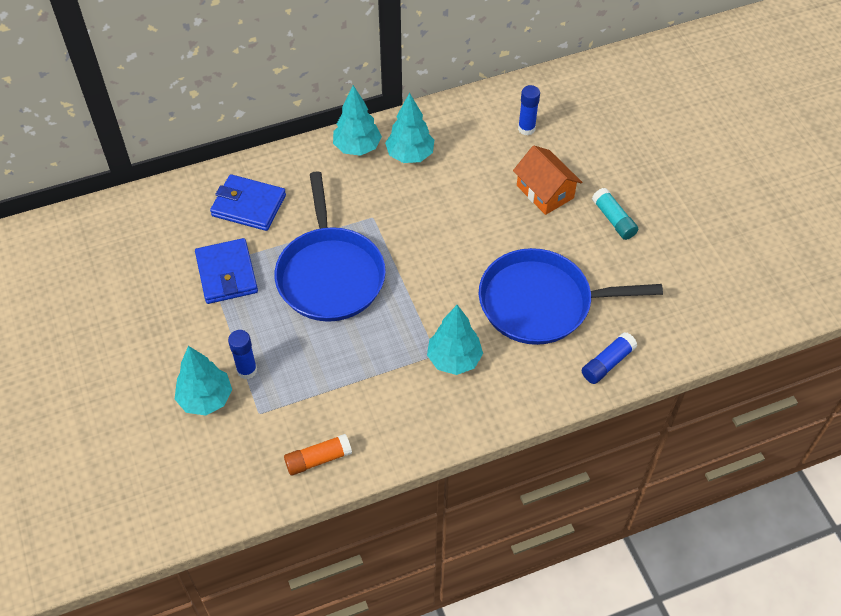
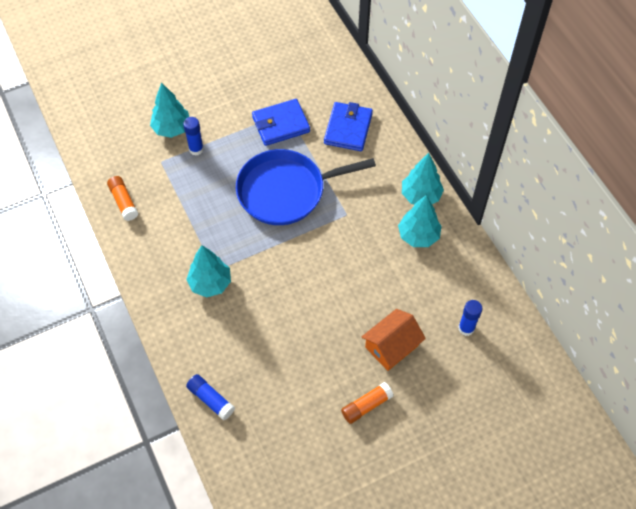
camera: 85 degrees right, 5 degrees up
(541, 302) = (269, 346): blue pan -> none
(613, 219) = (366, 406): turquoise glue stick -> orange glue stick

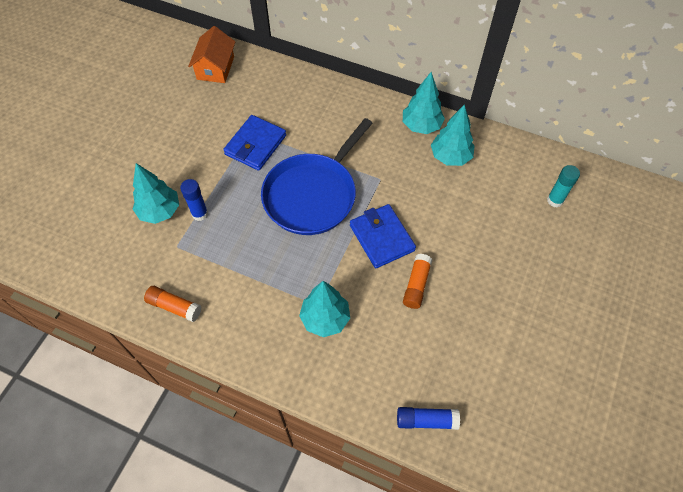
camera: 40 degrees left, 0 degrees up
(348, 129) = (314, 113): blue wallet -> blue wallet (382, 238)
(366, 406) = (550, 318): orange glue stick -> orange glue stick (416, 285)
(391, 346) = (518, 256): orange house -> orange house (215, 68)
(466, 328) = (555, 200): blue glue stick -> turquoise glue stick

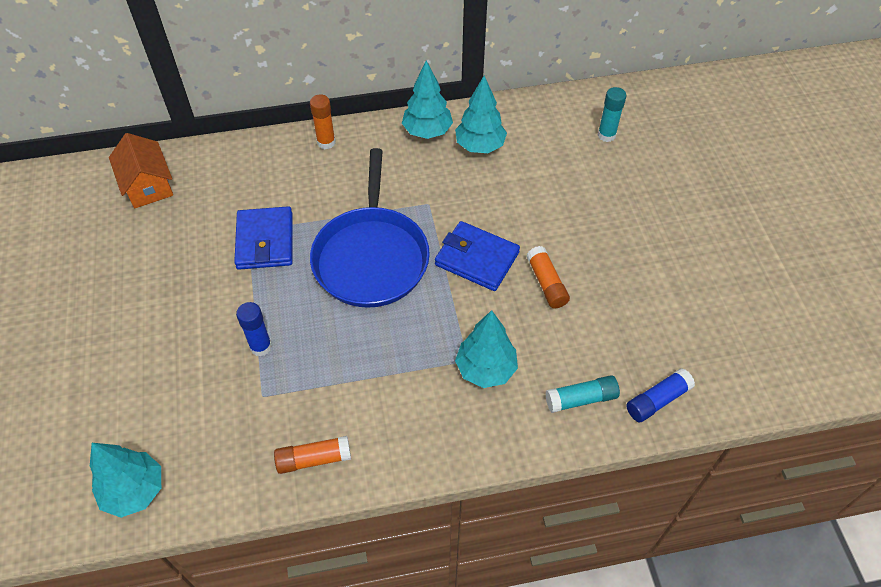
camera: 35 degrees left, 5 degrees down
(160, 211) = (210, 371): turquoise tree -> turquoise tree (135, 491)
(346, 97) = (326, 142): none -> orange glue stick
(372, 382) = (581, 399): none -> turquoise glue stick

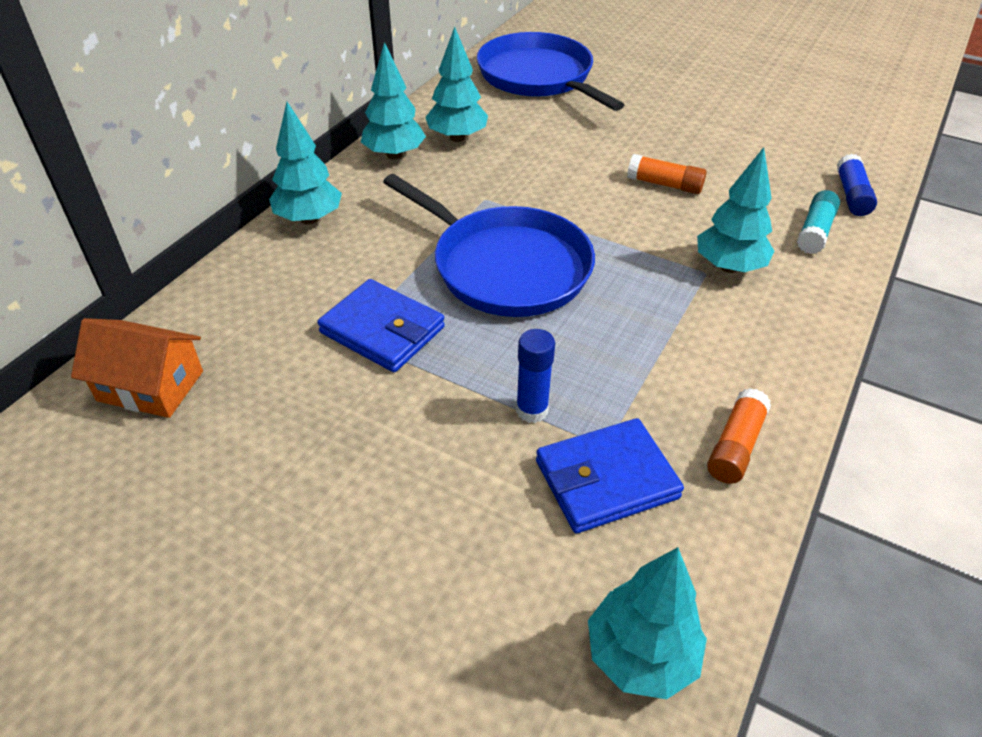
camera: 50 degrees left, 10 degrees down
(326, 142) = (309, 219): orange glue stick -> turquoise tree
(477, 259) = (590, 206): blue wallet -> blue wallet (606, 479)
(606, 135) = (538, 77): turquoise glue stick -> blue pan

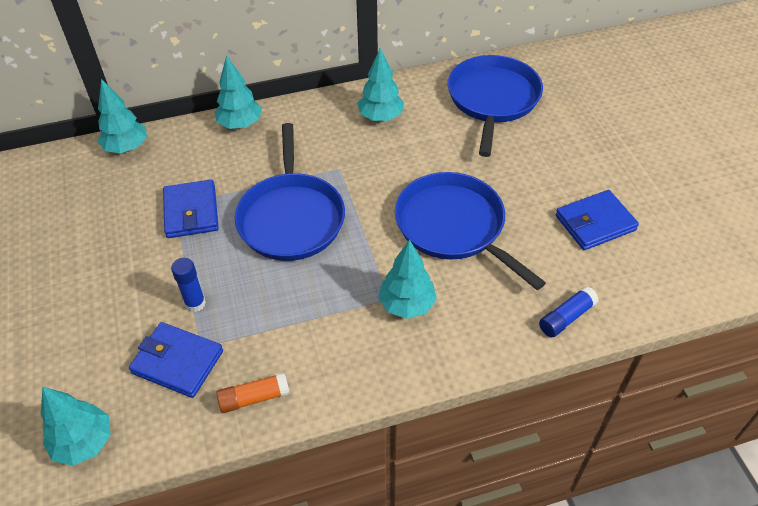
camera: 45 degrees right, 5 degrees up
(150, 386) = (77, 173): orange house -> none
(394, 155) = (332, 108): turquoise tree -> turquoise tree (127, 148)
(665, 184) = (454, 227): orange glue stick -> blue pan
(760, 121) = (595, 223): none -> blue wallet
(815, 231) = (497, 322): turquoise glue stick -> none

